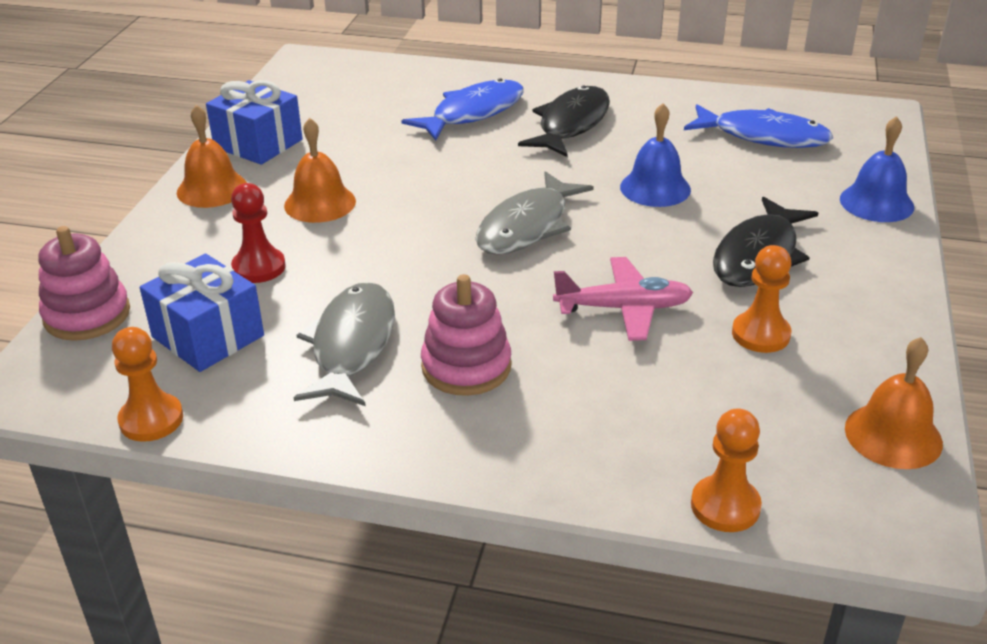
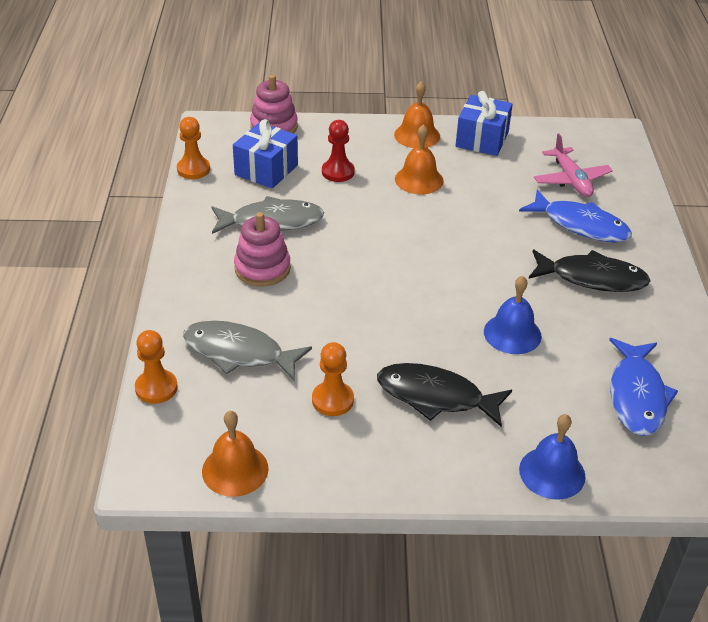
camera: 75 degrees right, 5 degrees up
(527, 226) = (428, 273): grey fish -> grey fish (239, 353)
(624, 308) = (343, 330): pink plane -> pink plane (571, 180)

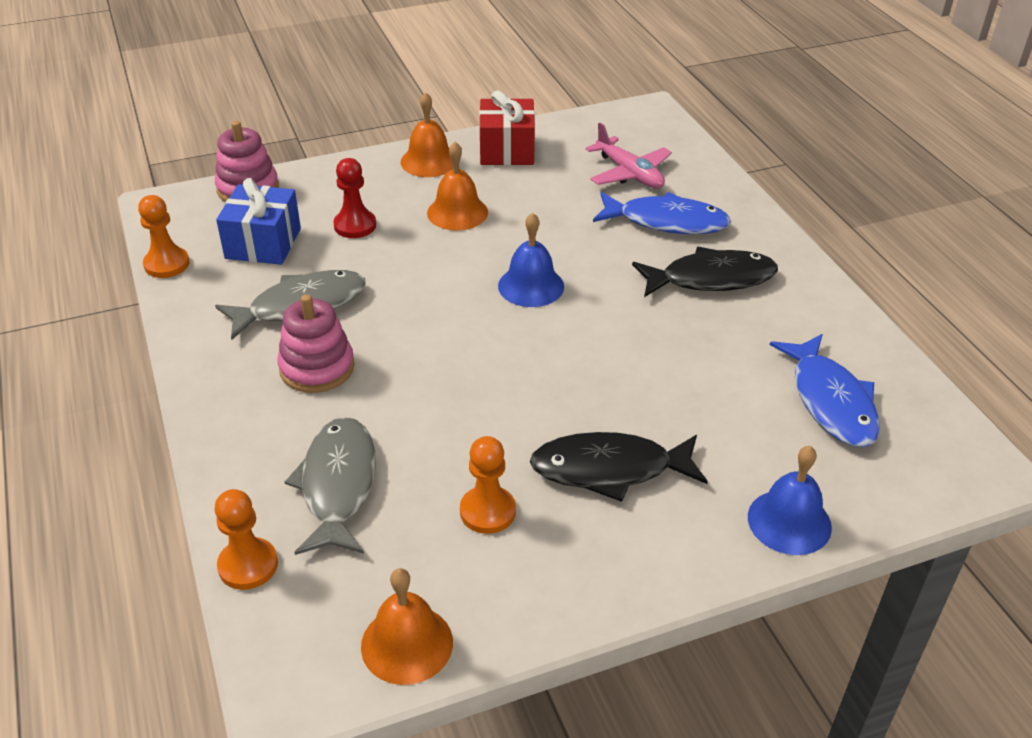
camera: 20 degrees left, 0 degrees up
(239, 353) = (338, 485): grey fish -> grey fish turned 90 degrees clockwise
(482, 139) = (507, 150): blue gift -> red gift
(512, 333) = (657, 367): blue bell -> blue bell (531, 286)

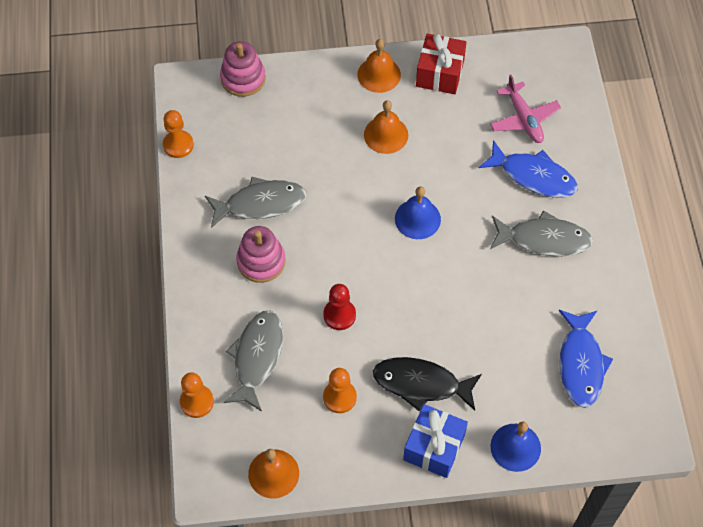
camera: 15 degrees right, 20 degrees up
(263, 243) = (245, 138): blue gift -> blue gift (434, 447)
(355, 225) = (311, 133): red pawn -> red pawn (339, 315)
(711, 279) = (544, 239): black fish -> grey fish

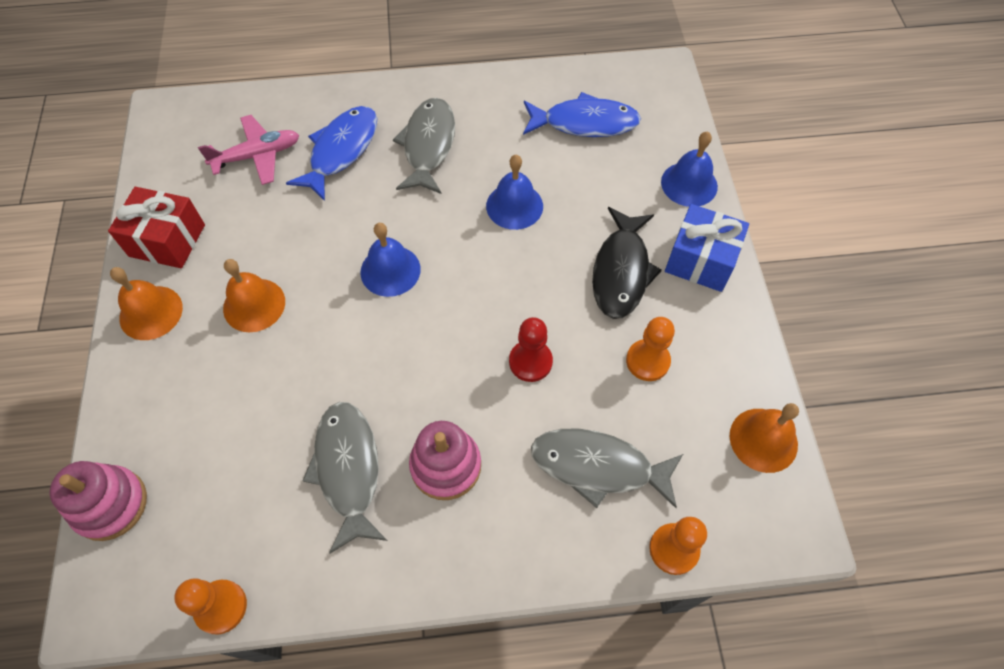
camera: 90 degrees left, 0 degrees up
(483, 305) = (514, 206): none -> blue bell

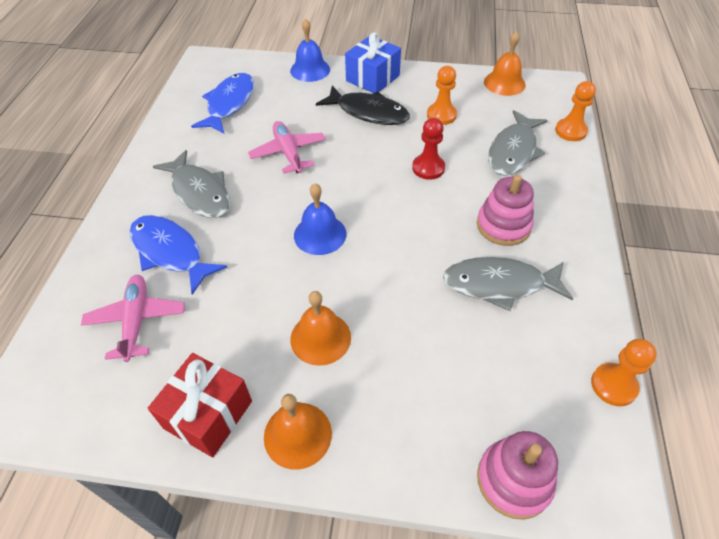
camera: 75 degrees left, 10 degrees down
(428, 145) = (199, 192): grey fish -> grey fish turned 150 degrees counterclockwise
(514, 206) = (288, 153): blue bell -> pink plane

